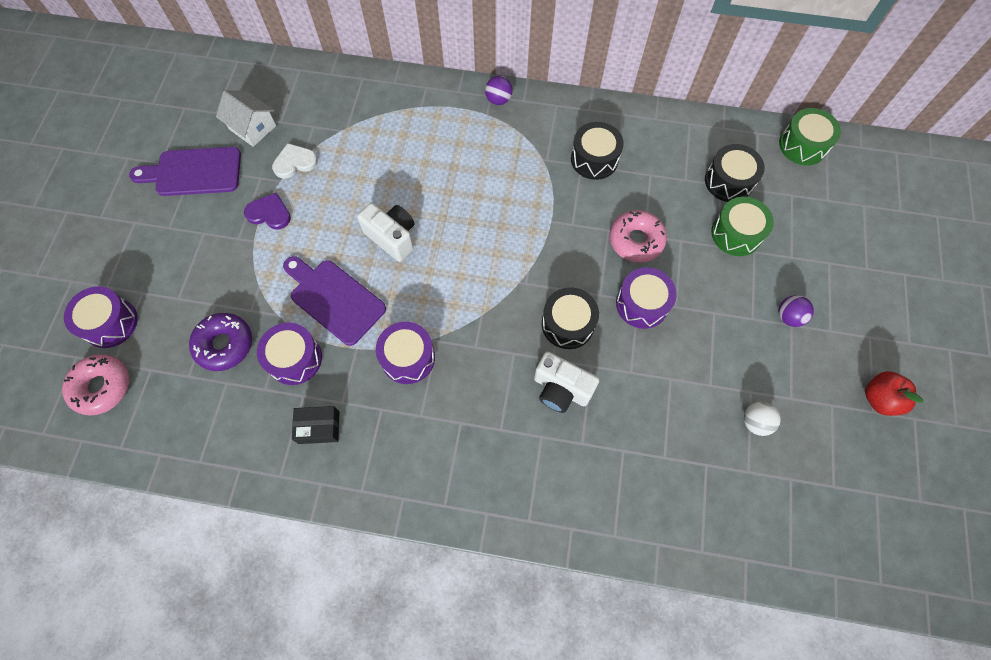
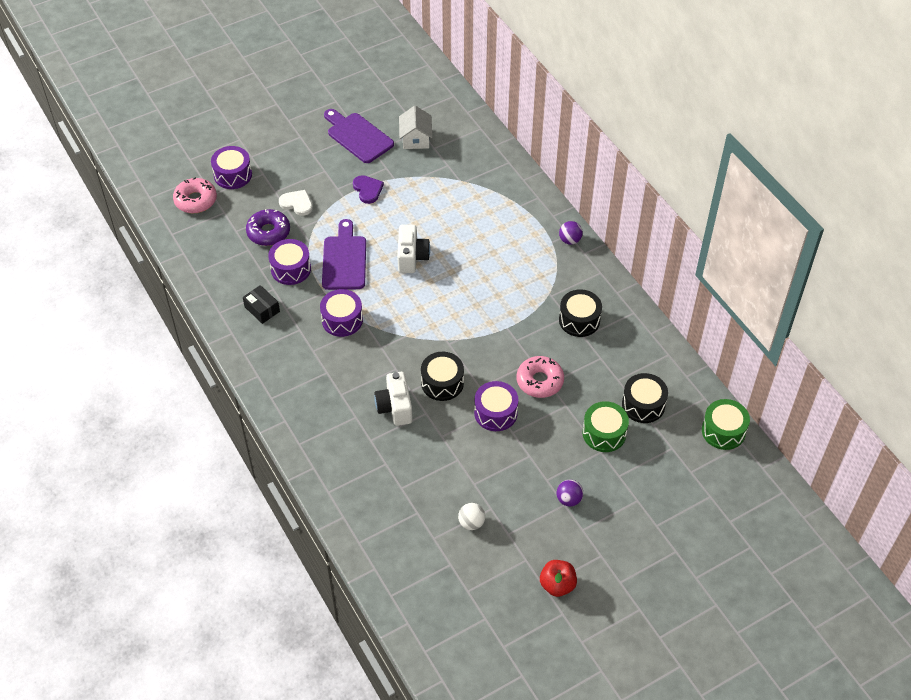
camera: 50 degrees right, 15 degrees down
(294, 162) = (413, 175): white heart -> white heart (297, 203)

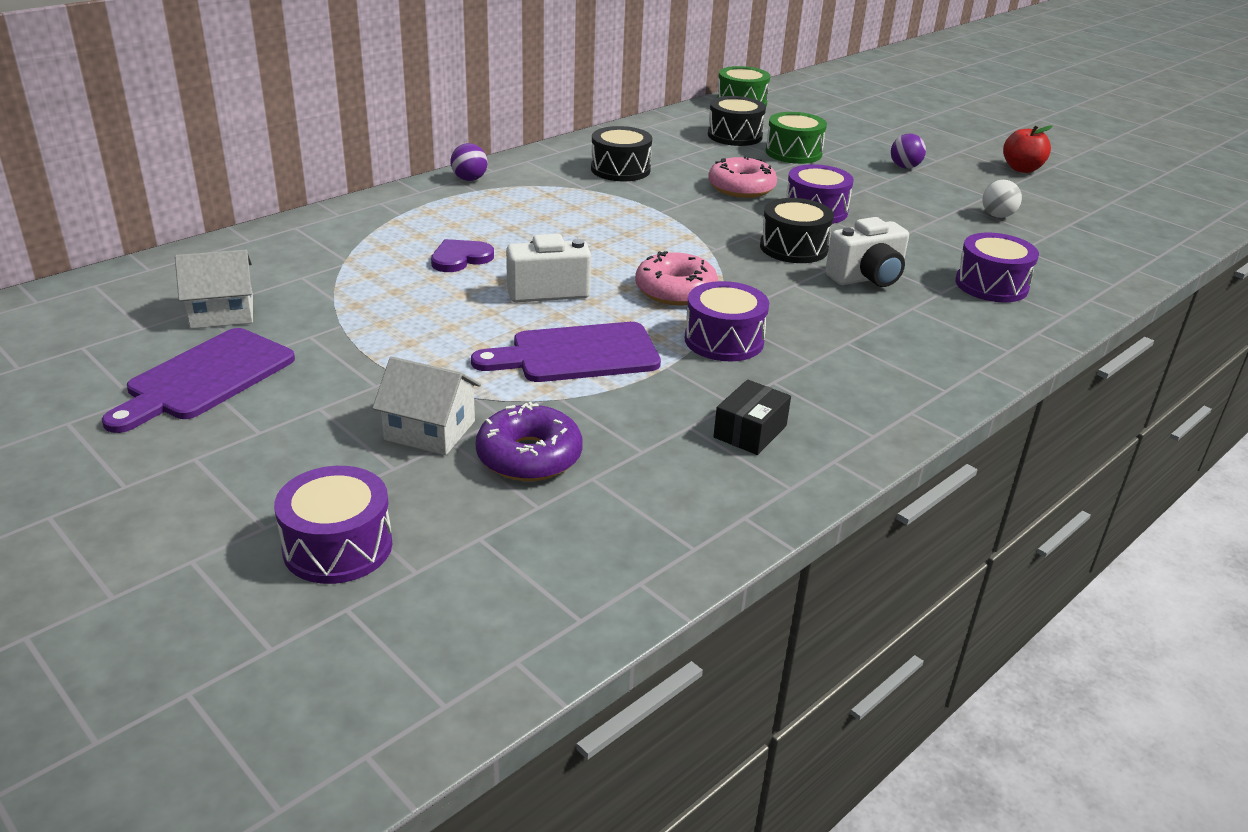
camera: 105 degrees left, 20 degrees down
(195, 200) = (444, 599): pink donut -> pink donut (675, 291)
(291, 269) = (626, 412): purple drum -> purple drum (991, 285)
(297, 203) = (430, 430): white heart -> white house
(368, 190) = (377, 349): purple heart -> purple heart (460, 258)

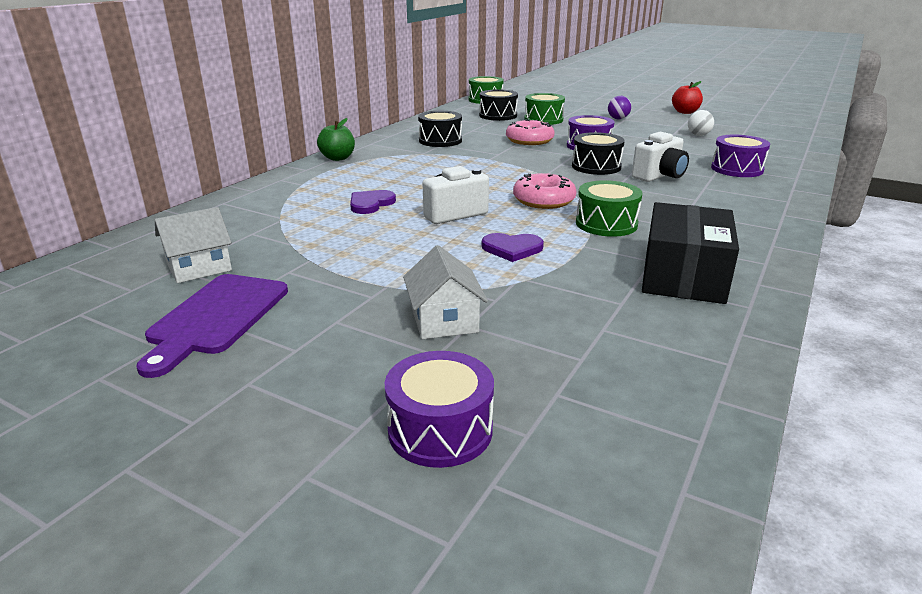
camera: 15 degrees left, 5 degrees down
(430, 430) = (444, 320): white house -> white house turned 75 degrees clockwise
(469, 179) = (338, 158): purple ball -> green apple
(529, 456) = (540, 324): purple donut -> none
(577, 354) = (512, 249): purple cutting board -> purple heart
(724, 340) = (606, 224): purple drum -> green drum
(750, 431) = (683, 276): black box -> black box, size x1.93

